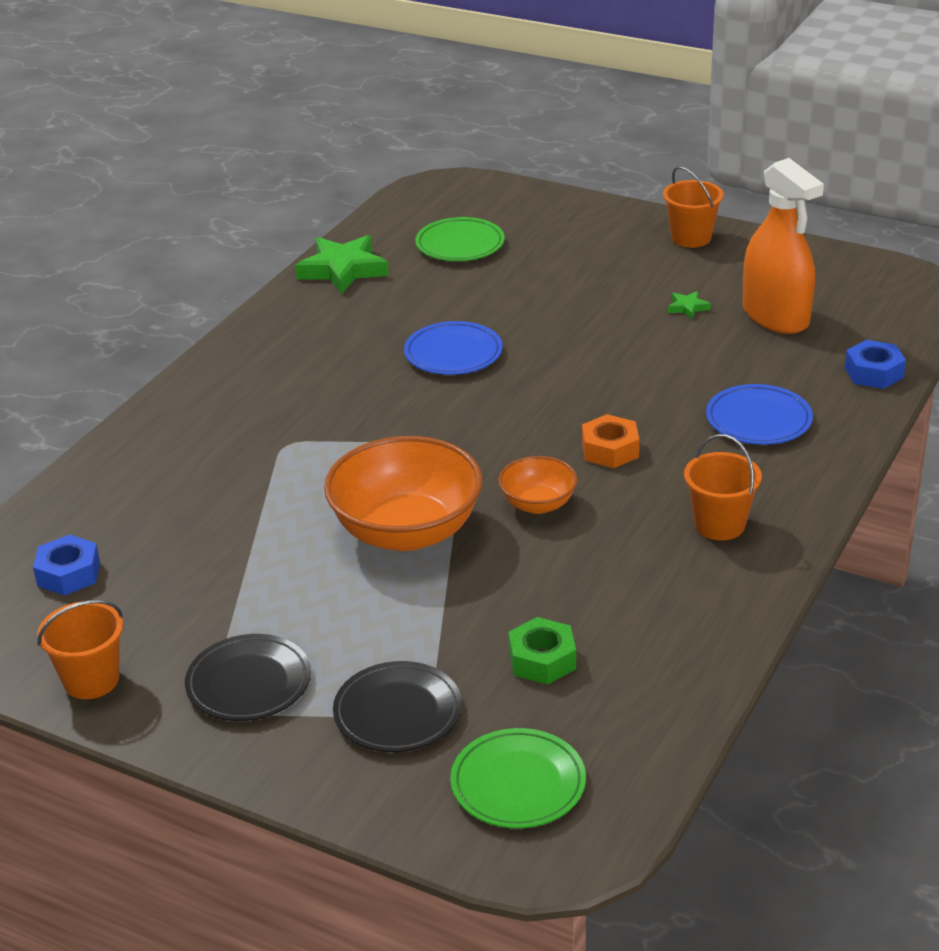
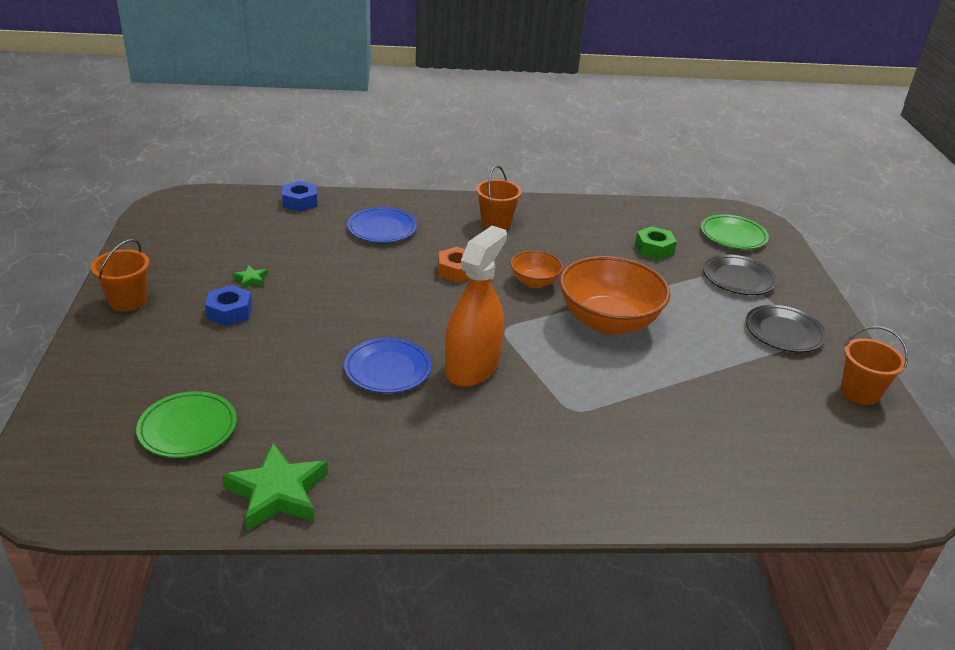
camera: 125 degrees left, 0 degrees up
(69, 574) = (808, 453): blue nut -> blue nut (229, 312)
(775, 316) = (245, 244): orange spray bottle -> orange spray bottle (472, 367)

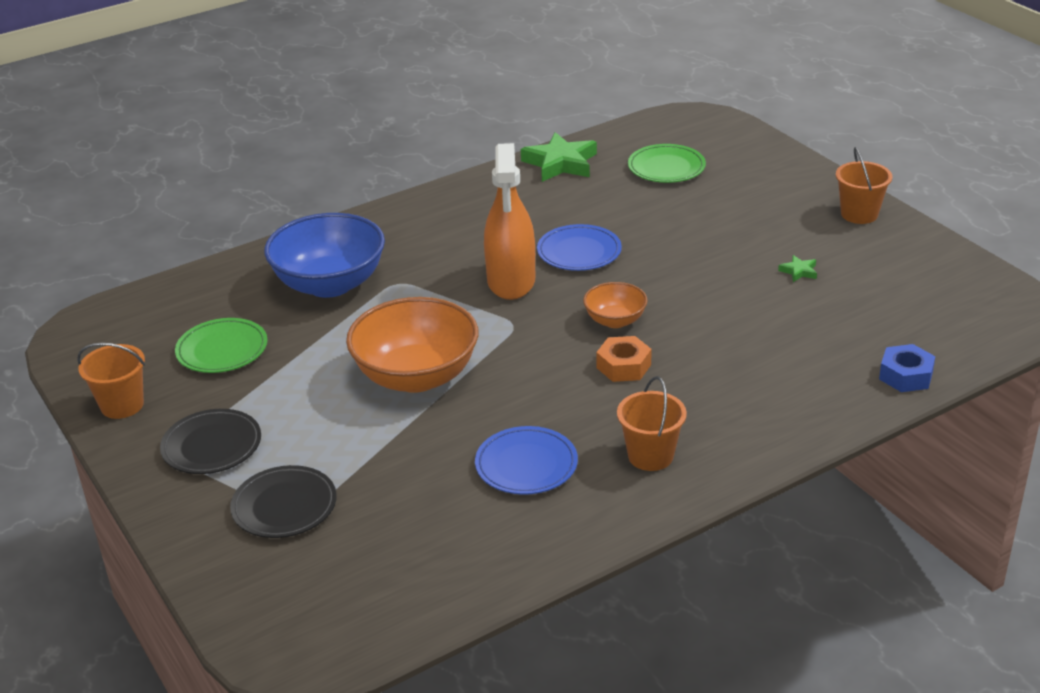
camera: 155 degrees right, 0 degrees up
(229, 312) = (768, 240): blue nut -> none
(382, 229) = (766, 382): blue plate -> blue plate (526, 465)
(534, 282) = (529, 389): orange bowl -> orange bowl (615, 320)
(639, 438) = (330, 284): none -> blue bowl
(654, 249) = (417, 509): green nut -> none
(733, 235) = (312, 593): green plate -> green plate (222, 350)

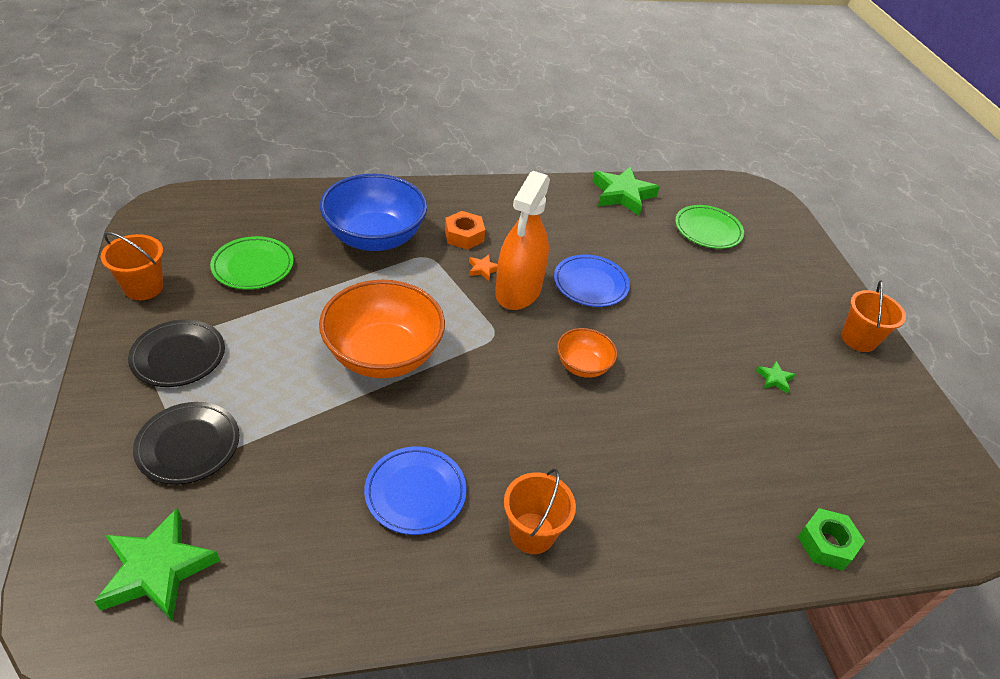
camera: 15 degrees right, 10 degrees up
(334, 596) = (157, 569): none -> green star
(463, 275) = (483, 269): none -> orange star
(623, 366) = (563, 418): orange nut -> orange nut (464, 236)
(906, 376) = (826, 544): blue nut -> green nut

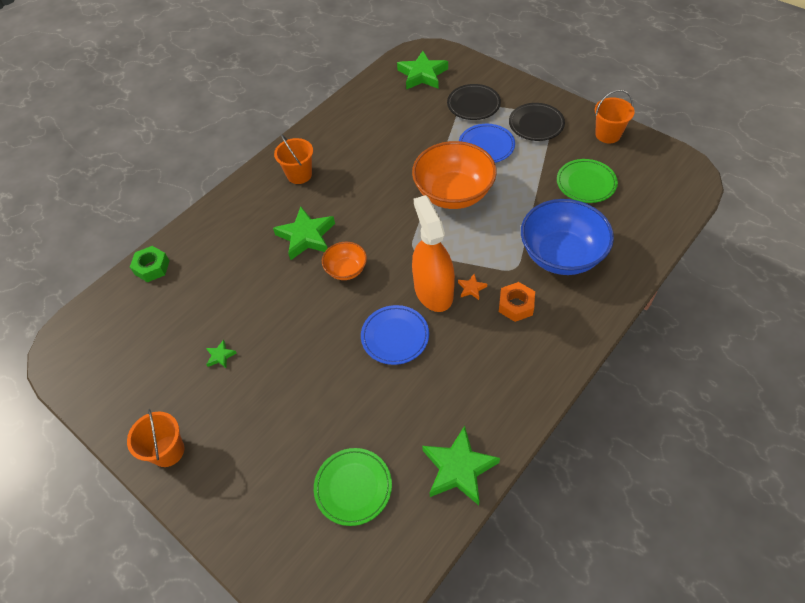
camera: 150 degrees right, 10 degrees up
(415, 492) = (364, 154): blue plate -> blue plate (486, 146)
(596, 434) = (306, 236): none -> green star

